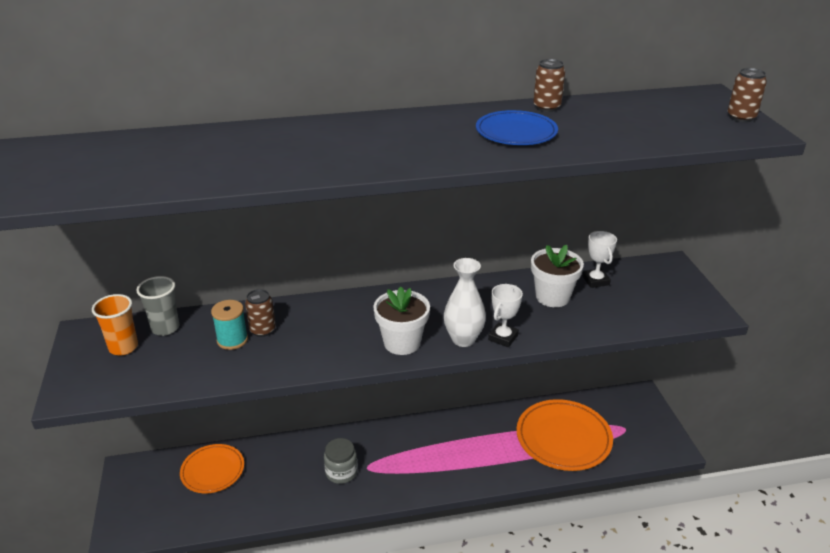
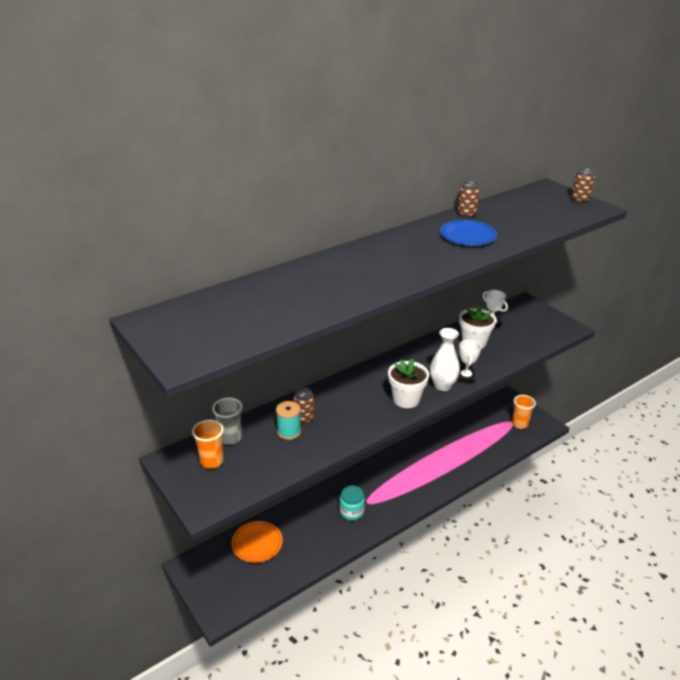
camera: 25 degrees left, 0 degrees up
(341, 472) = (351, 512): grey jar -> turquoise jar
(563, 438) = (479, 440): orange plate -> none
(634, 435) = (519, 424): none -> orange cup

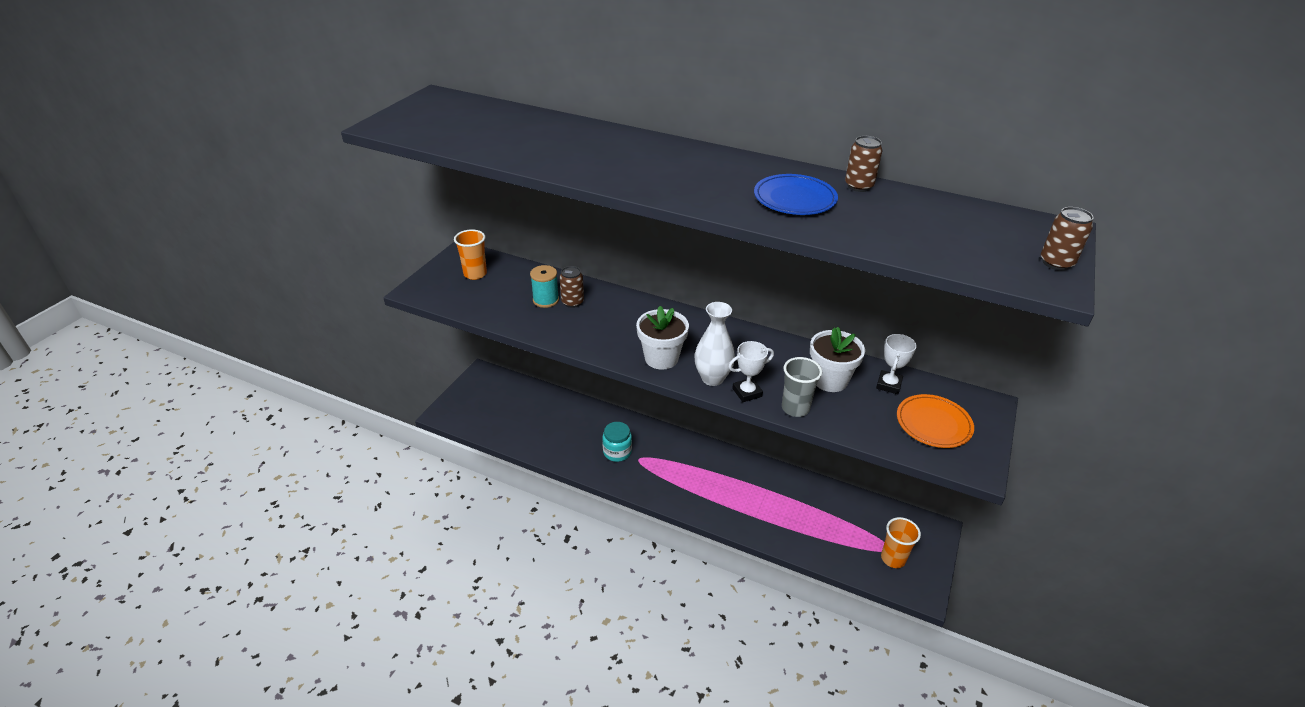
camera: 60 degrees right, 5 degrees up
(230, 438) = (512, 272): grey cup -> grey cup (795, 408)
(257, 543) = (533, 403): orange plate -> orange plate (933, 423)

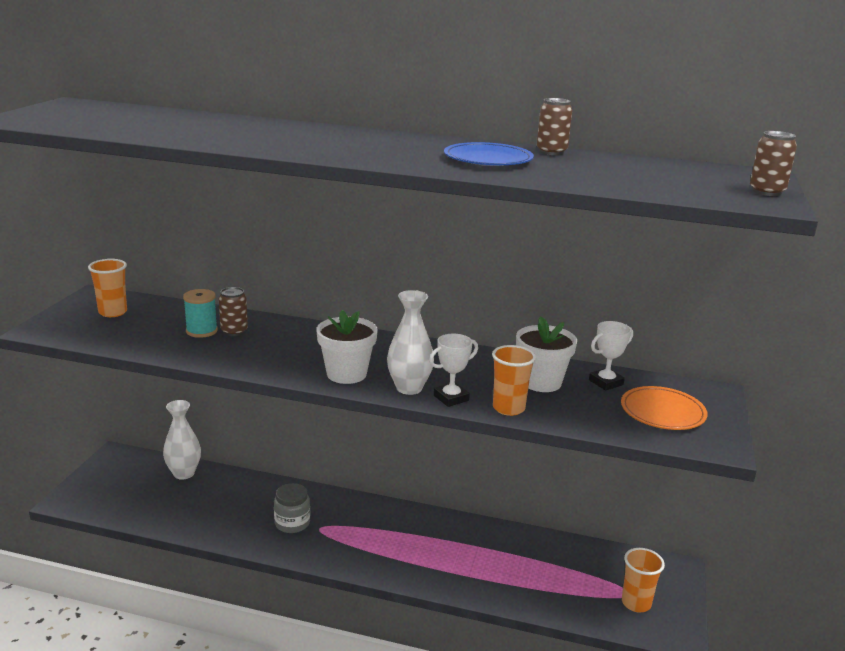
camera: 10 degrees left, 15 degrees down
(535, 395) = (184, 473): none -> white vase
(617, 452) = (292, 523): turquoise jar -> grey jar
(795, 408) = (508, 408): grey cup -> orange cup
(888, 385) = (606, 382): white trophy -> white trophy turned 45 degrees clockwise

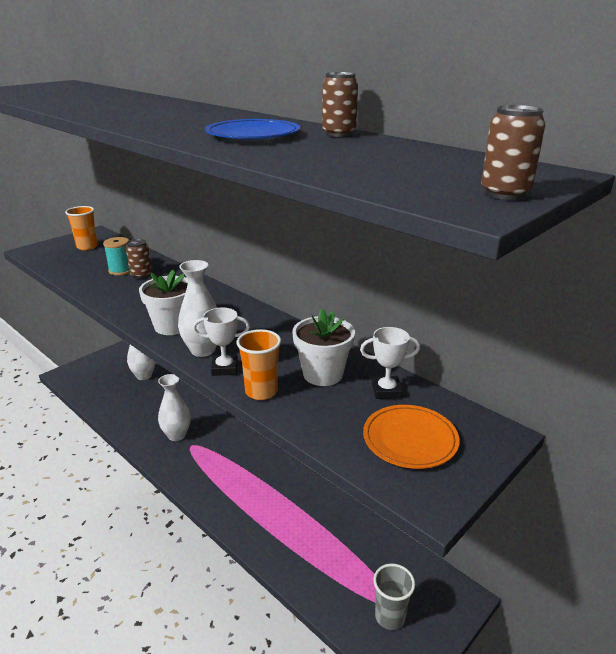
camera: 30 degrees right, 5 degrees up
(292, 523) = (177, 435): grey jar -> white vase
(636, 603) = (390, 617): orange cup -> grey cup

